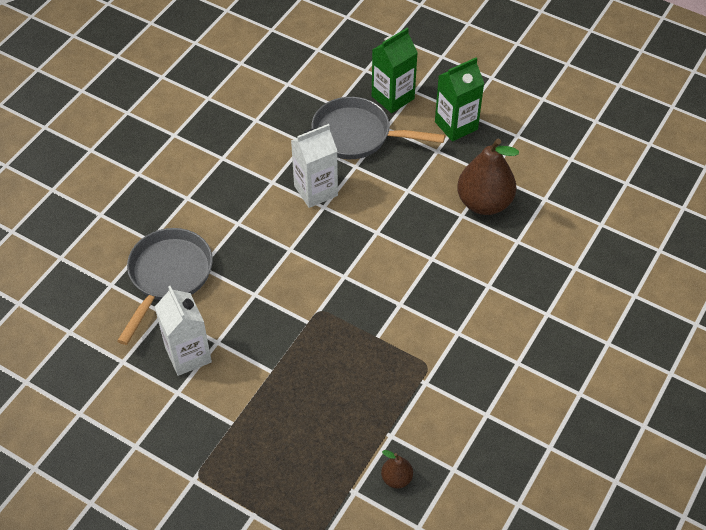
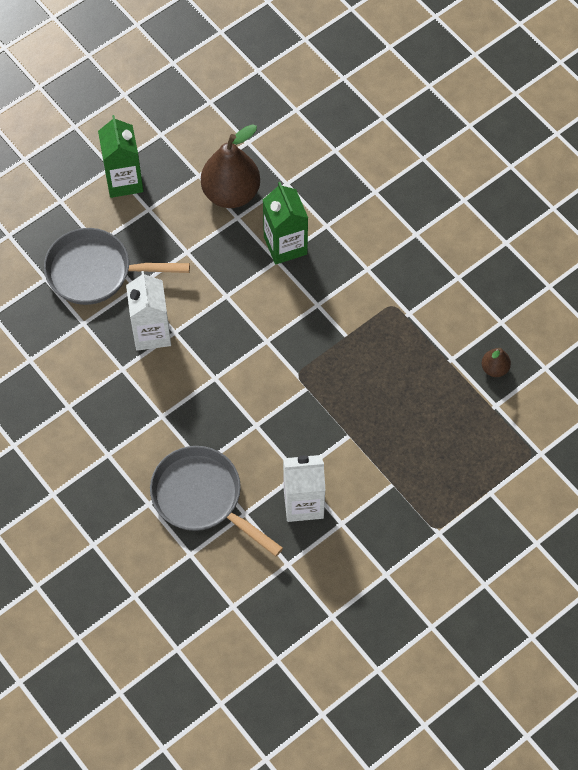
camera: 70 degrees left, 10 degrees up
(357, 135) = (96, 272): grey pan -> grey pan turned 60 degrees clockwise
(393, 97) = (60, 223): green carton -> green carton (285, 245)

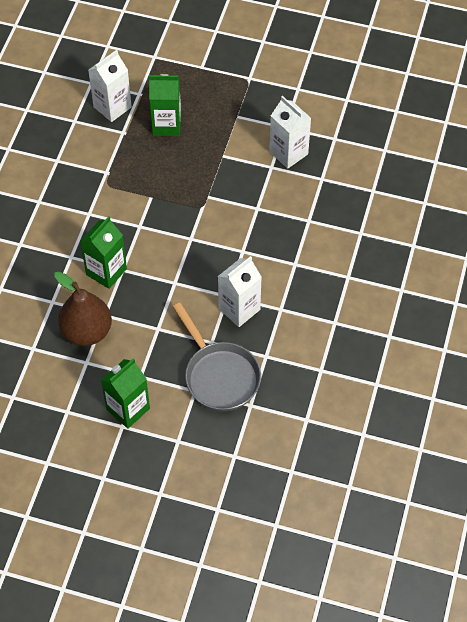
camera: 125 degrees left, 5 degrees down
(202, 498) = (331, 206): grey pan -> none
(431, 406) = (166, 125): none -> green carton
(494, 368) = (112, 107): brown pear -> white carton

